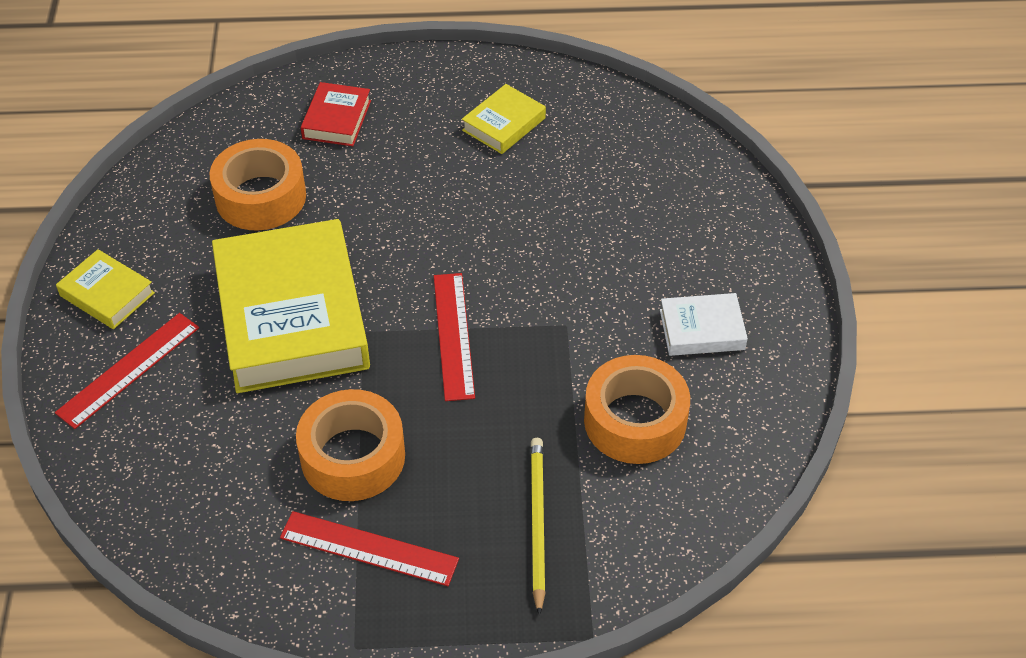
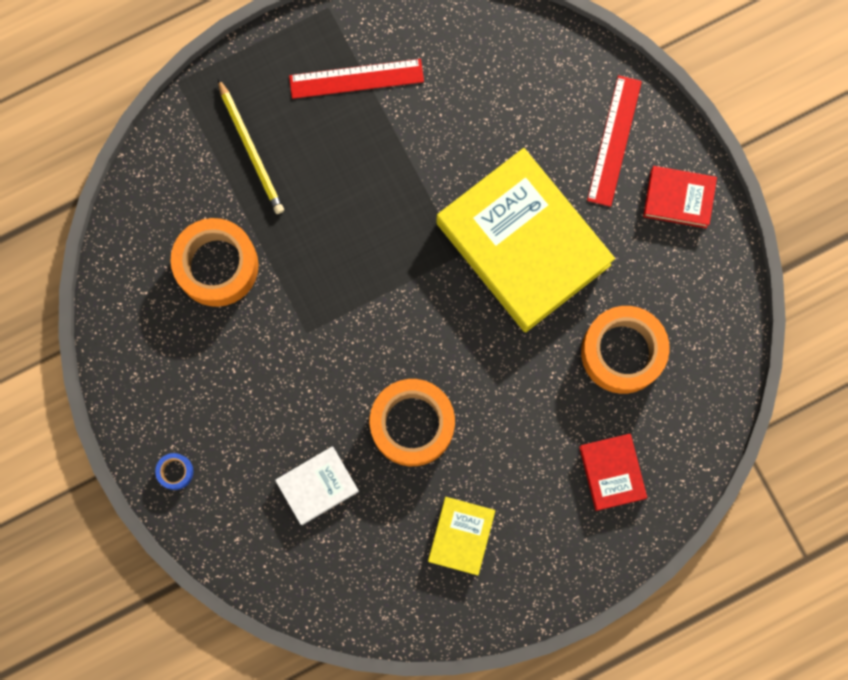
camera: 155 degrees right, 30 degrees up
(107, 294) = (678, 198): yellow book -> red book
(353, 456) = (406, 143): orange tape -> orange tape (412, 424)
(453, 335) = (389, 282): red ruler -> none
(702, 330) = (198, 376): white book -> white book (317, 486)
(761, 261) = (175, 472): none -> blue tape

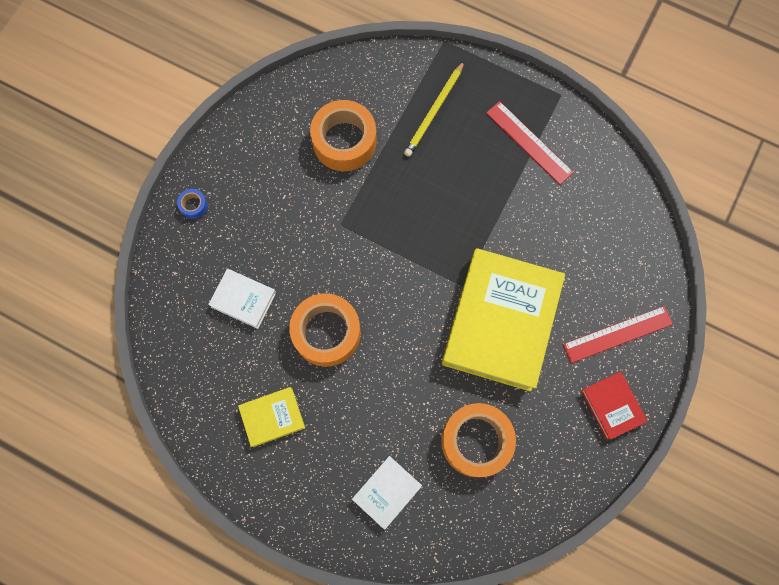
camera: 55 degrees right, 5 degrees down
(612, 472) = (387, 492): red book -> white book

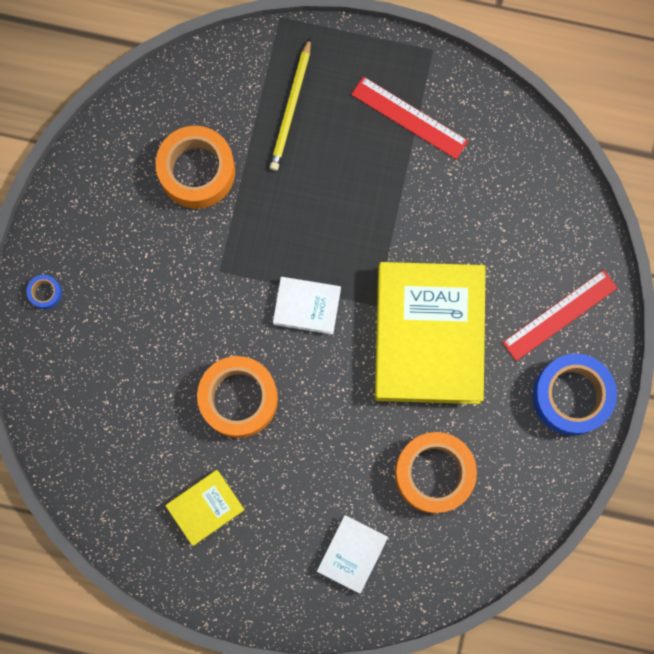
camera: 15 degrees left, 5 degrees up
(243, 300) = (135, 386): white book -> white book (307, 306)
(612, 406) = (571, 396): red book -> blue tape

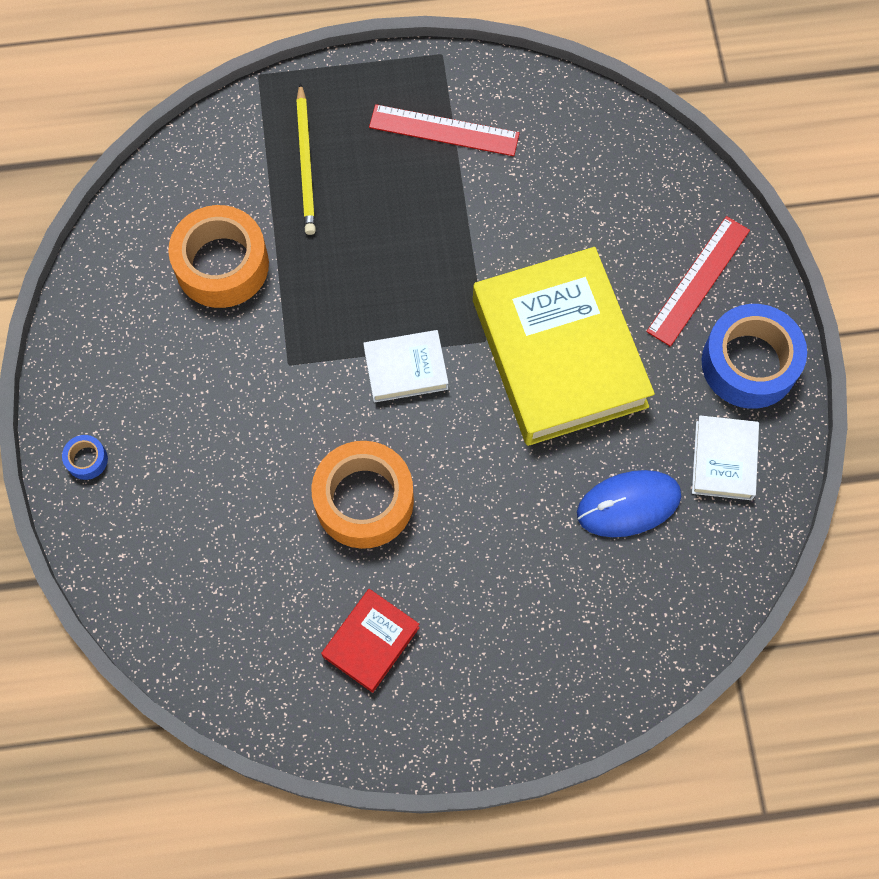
camera: 20 degrees left, 10 degrees down
(205, 507) = (371, 642): yellow book -> red book
(352, 554) = (569, 633): white book -> white book (723, 460)
(434, 473) = (628, 504): orange tape -> blue mouse

